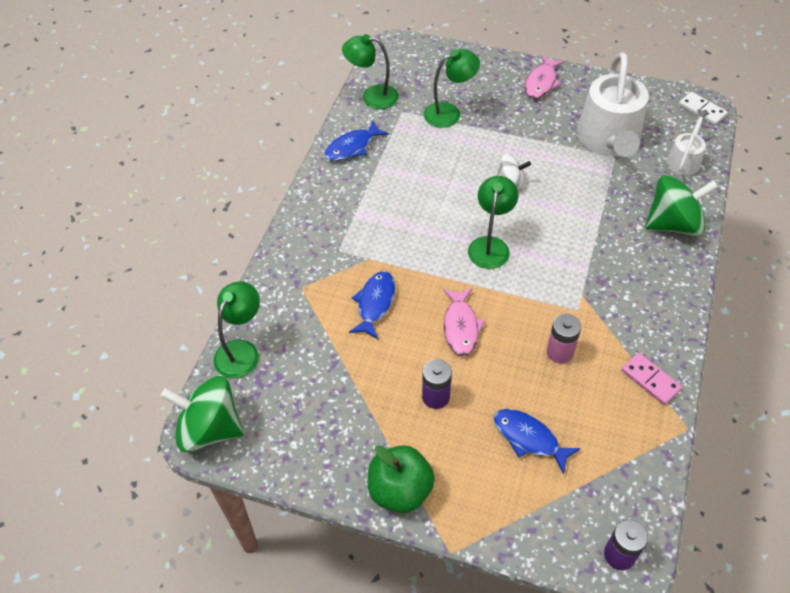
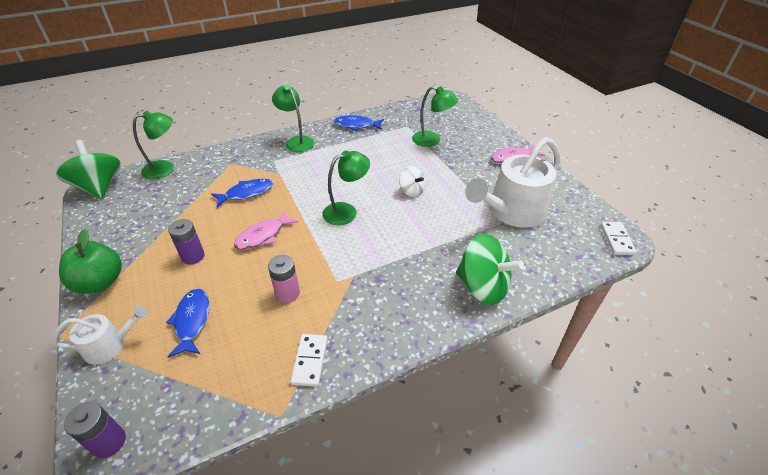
camera: 45 degrees right, 10 degrees down
(372, 96) = (403, 112): green lamp -> green lamp (296, 141)
(650, 380) = (310, 361): pink domino -> white domino
(684, 160) = (553, 257): white watering can -> white watering can (110, 345)

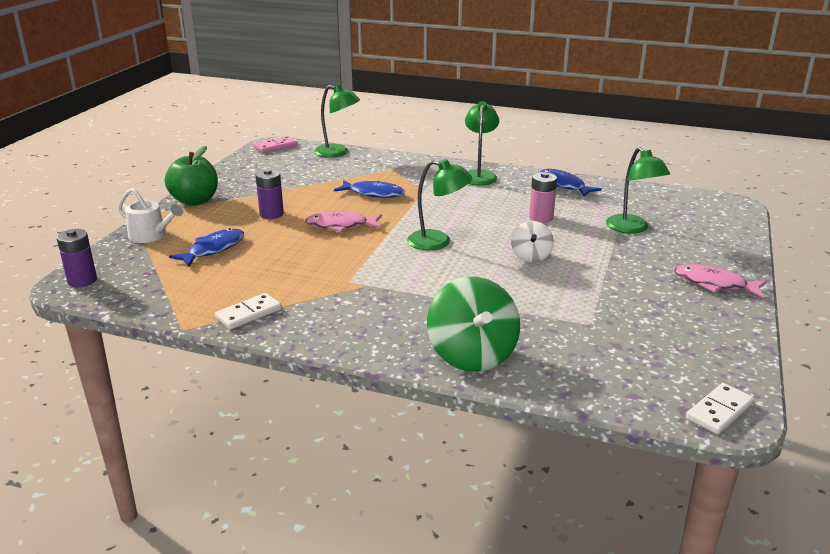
camera: 45 degrees right, 15 degrees down
(99, 187) = (276, 146): green spinning top -> pink domino
(287, 293) = (299, 268): pink battery -> pink battery (541, 218)
(512, 211) = (620, 323): white watering can -> none

